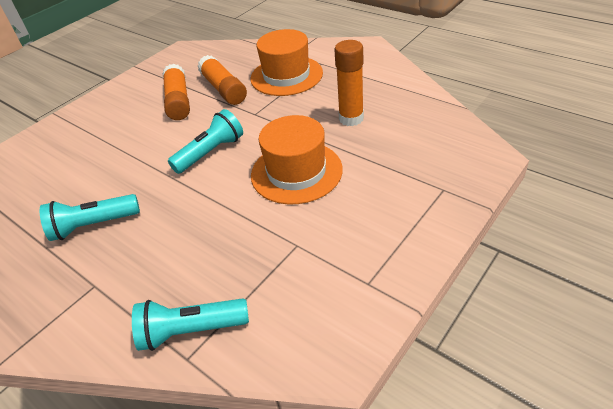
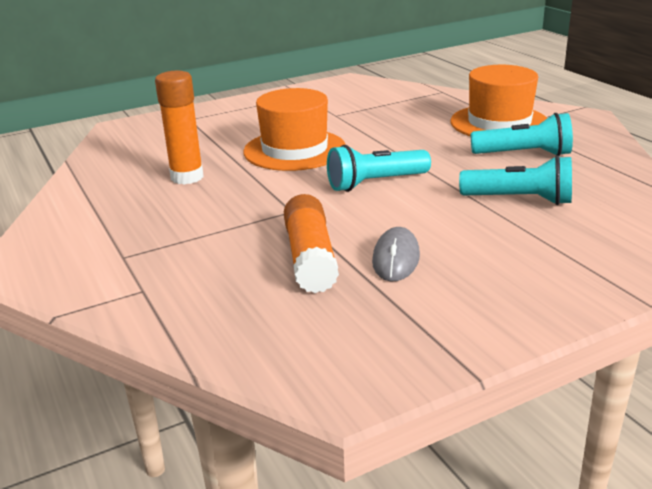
camera: 160 degrees left, 15 degrees down
(178, 101) = (395, 258): orange glue stick -> grey mouse
(191, 330) = (436, 98): turquoise flashlight -> turquoise flashlight (519, 200)
(286, 76) = (196, 251): orange hat -> orange hat (499, 123)

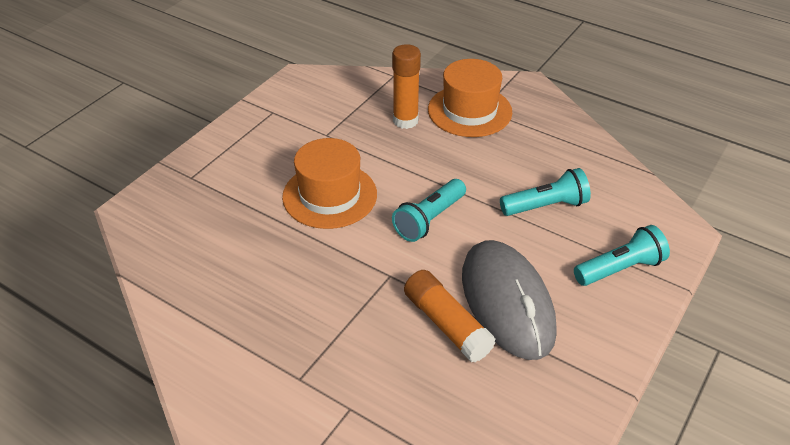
camera: 30 degrees left, 15 degrees up
(187, 177) = (265, 262): orange glue stick -> orange glue stick (405, 121)
(395, 258) = (507, 302): grey mouse -> grey mouse, size x2.17
(524, 154) = (514, 148): turquoise flashlight -> turquoise flashlight (620, 269)

